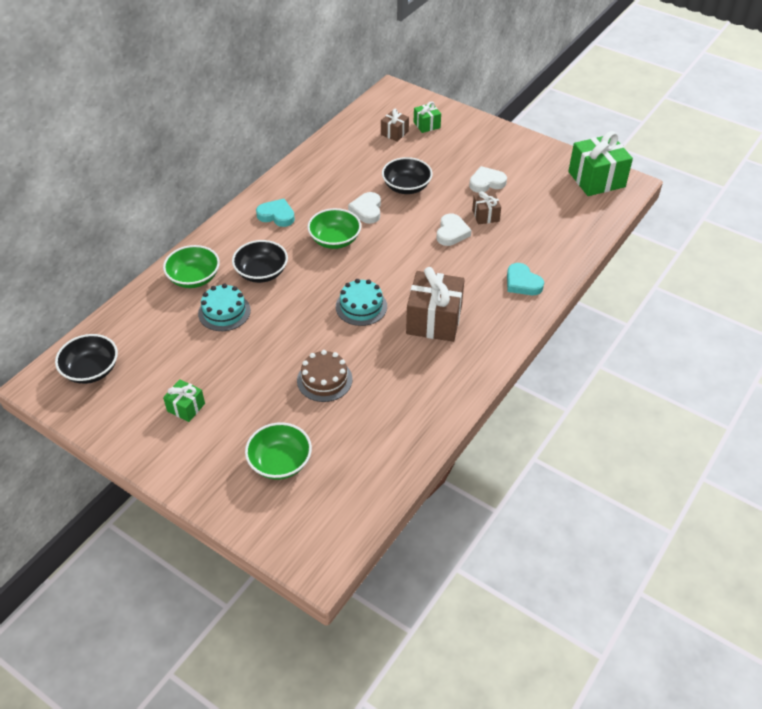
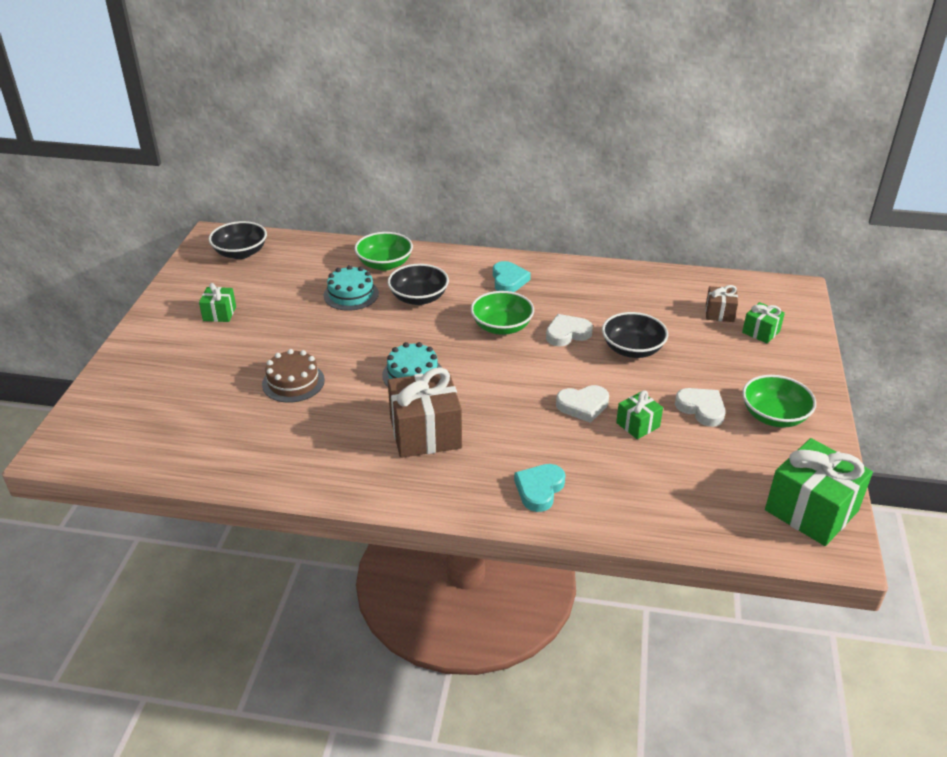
camera: 65 degrees right, 10 degrees down
(280, 462) = (173, 388): green bowl -> green bowl (774, 416)
(485, 215) = (638, 425): brown gift -> green gift

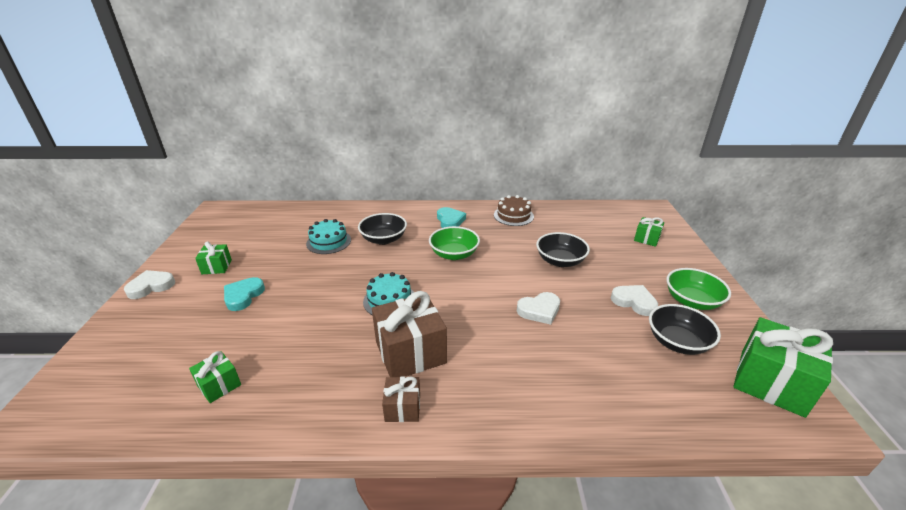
camera: 10 degrees left, 5 degrees down
(240, 253) = (237, 219): black bowl -> black bowl (677, 342)
(293, 382) = (283, 319): brown cake -> brown cake (513, 215)
(384, 264) = (353, 218): green bowl -> none
(539, 489) = (529, 396): turquoise heart -> turquoise heart (243, 296)
(567, 333) = (506, 254): white heart -> white heart (151, 286)
(638, 425) = (590, 321): green gift -> green gift (219, 385)
(719, 313) = (611, 229): brown gift -> brown gift (402, 408)

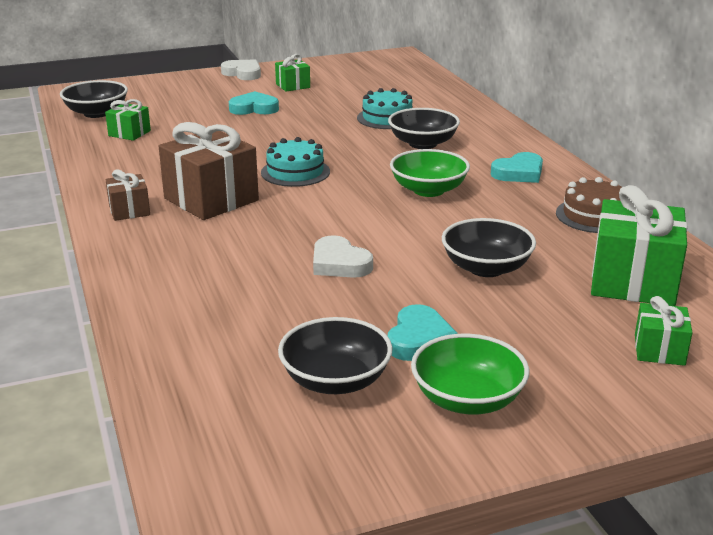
camera: 70 degrees right, 5 degrees down
(131, 406) = (97, 113): none -> black bowl
(634, 302) = (419, 339): white heart -> turquoise heart
(771, 382) = (281, 472): green gift -> green gift (633, 281)

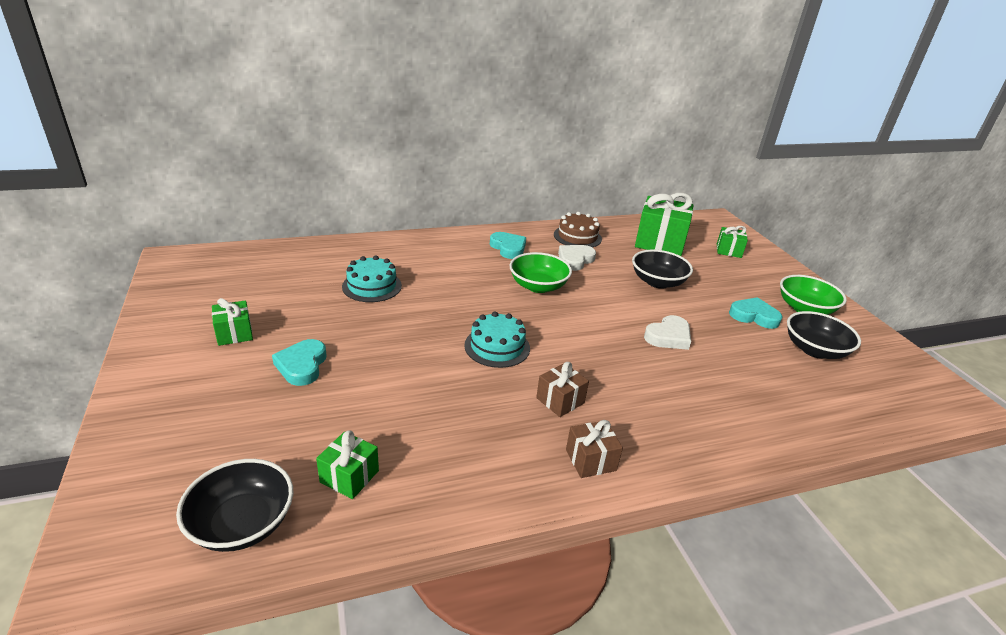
camera: 90 degrees left, 5 degrees up
(211, 199) = (560, 400): brown gift -> brown gift, size x0.51
(243, 73) = (151, 370): white heart -> white heart (575, 260)
(423, 143) = (441, 277): black bowl -> none

